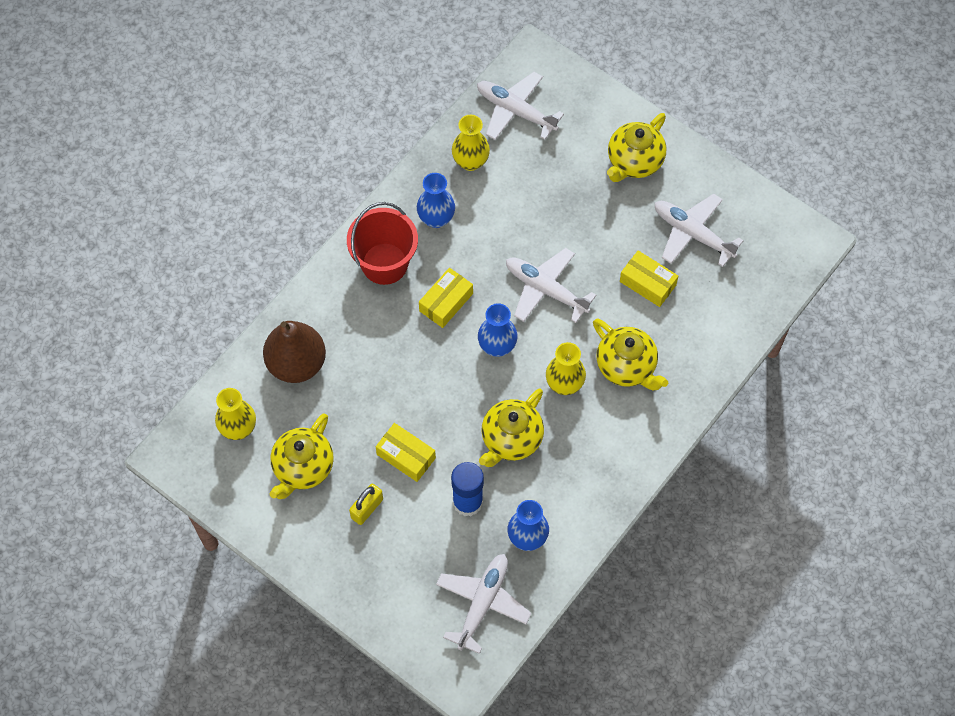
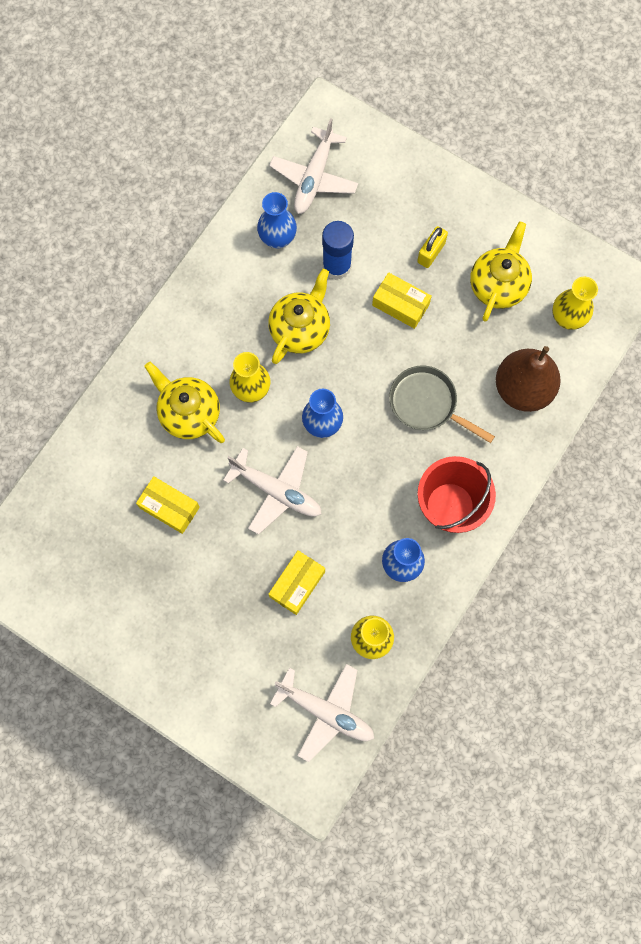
camera: 175 degrees right, 10 degrees up
(393, 357) = (427, 404): none -> grey pan
(446, 302) = (379, 468): yellow box -> yellow box (297, 584)
(634, 161) = (187, 655): yellow teapot -> none
(692, 233) = (121, 570): white plane -> none

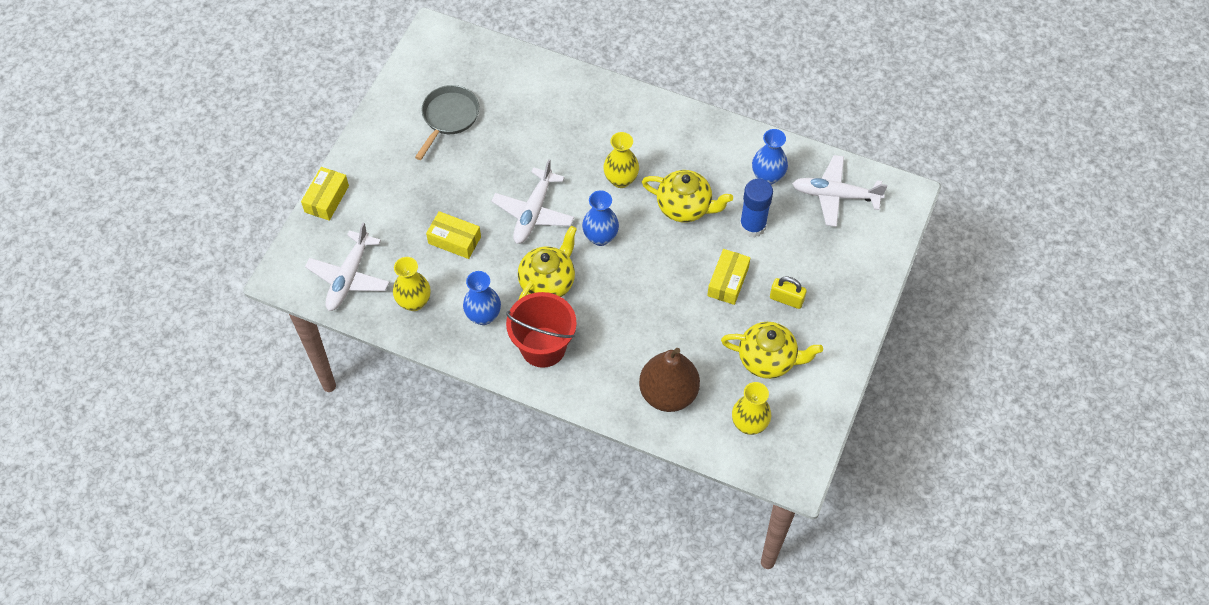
camera: 80 degrees right, 15 degrees down
(169, 507) = (506, 139): yellow box -> yellow box (326, 199)
(189, 413) = (590, 139): yellow teapot -> yellow teapot (548, 282)
(427, 404) = (636, 316): grey pan -> grey pan (449, 117)

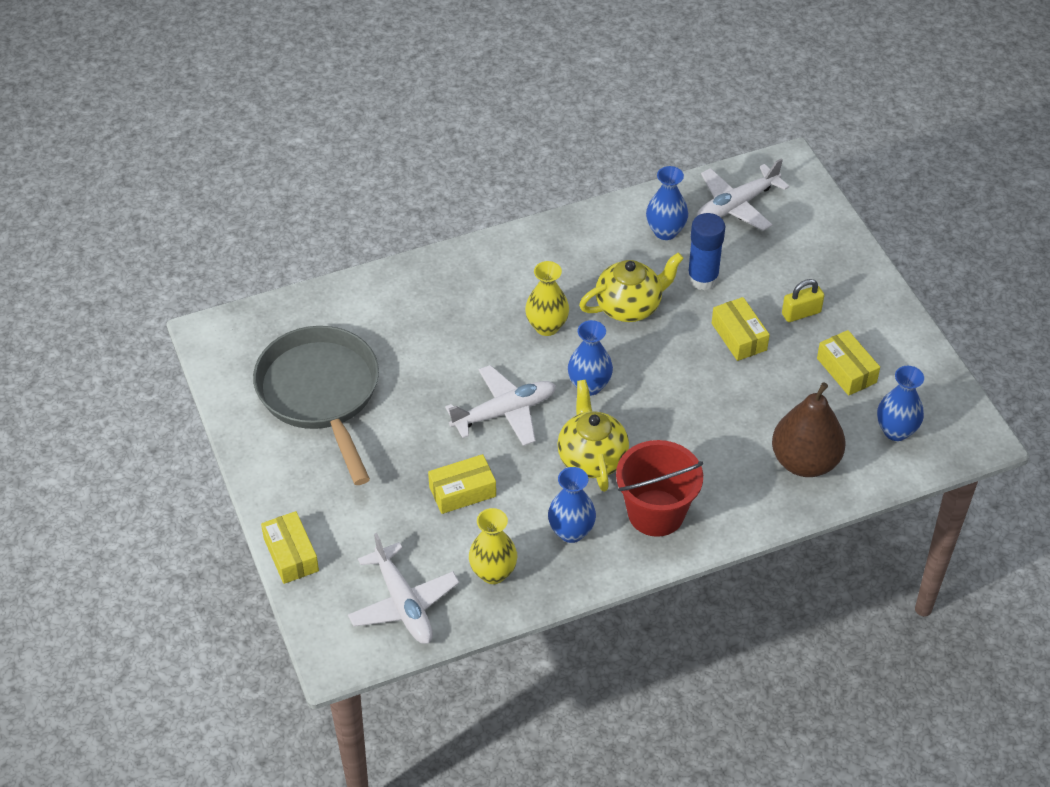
camera: 45 degrees left, 10 degrees down
(449, 117) = (321, 394): grey pan -> grey pan, size x1.67
(533, 212) = (504, 412): white plane -> white plane turned 90 degrees counterclockwise
(749, 424) = (896, 431): yellow vase -> blue vase
(768, 360) = (846, 370): yellow teapot -> yellow box

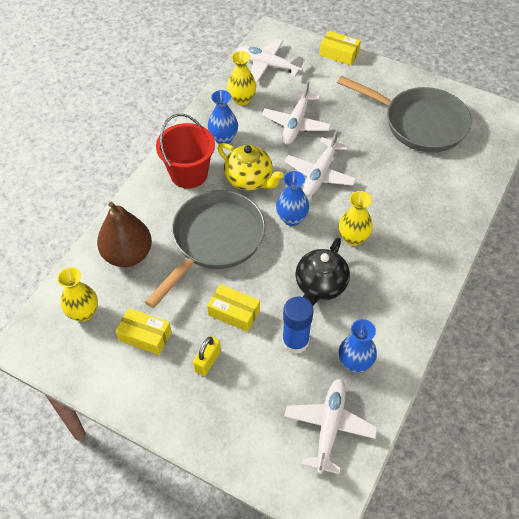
camera: 140 degrees right, 5 degrees up
(462, 491) = (296, 124): yellow box -> white plane
(629, 306) = (320, 286): yellow teapot -> black teapot
(696, 416) = (214, 241): none -> grey pan
(896, 431) = (83, 313): blue vase -> yellow vase

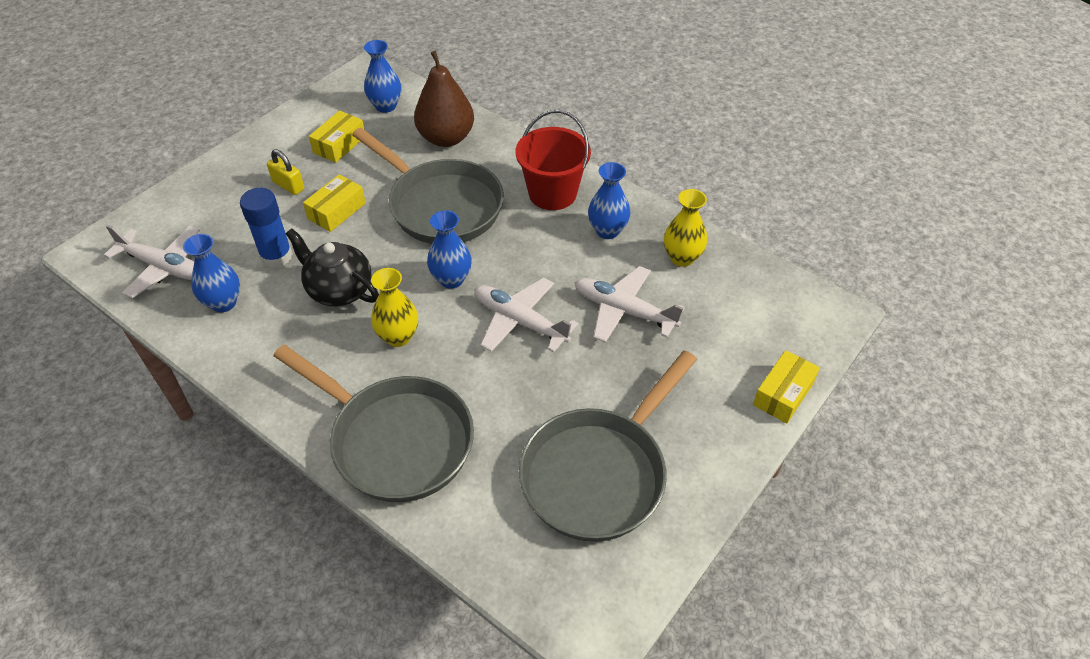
camera: 100 degrees right, 5 degrees down
(83, 313) = (386, 106): yellow vase -> blue vase
(249, 180) = (528, 247): yellow teapot -> none
(268, 65) = (756, 296): white plane -> none
(435, 220) = (395, 440): none -> grey pan

